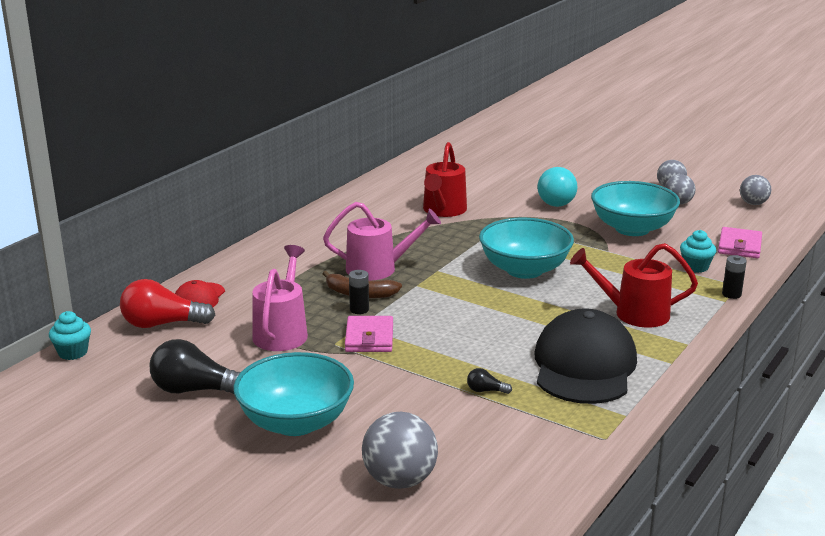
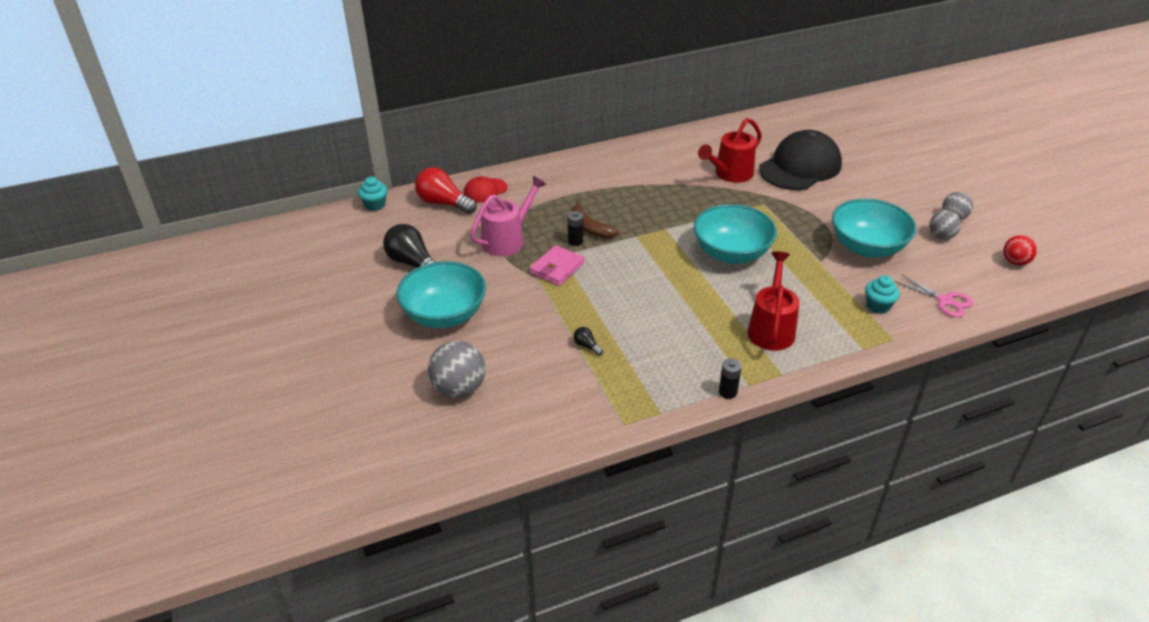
camera: 35 degrees right, 15 degrees up
(379, 268) = (625, 211): pink watering can -> none
(555, 200) = (833, 195): turquoise light bulb -> none
(584, 366) = (679, 357): black cap -> black cap (800, 167)
(633, 313) = (771, 328): red watering can -> red watering can turned 60 degrees clockwise
(731, 294) = (877, 345): black battery -> black battery (727, 392)
(739, 246) = (945, 301): pink wallet -> pink scissors
(753, 203) = (1015, 262): grey ball -> red ball

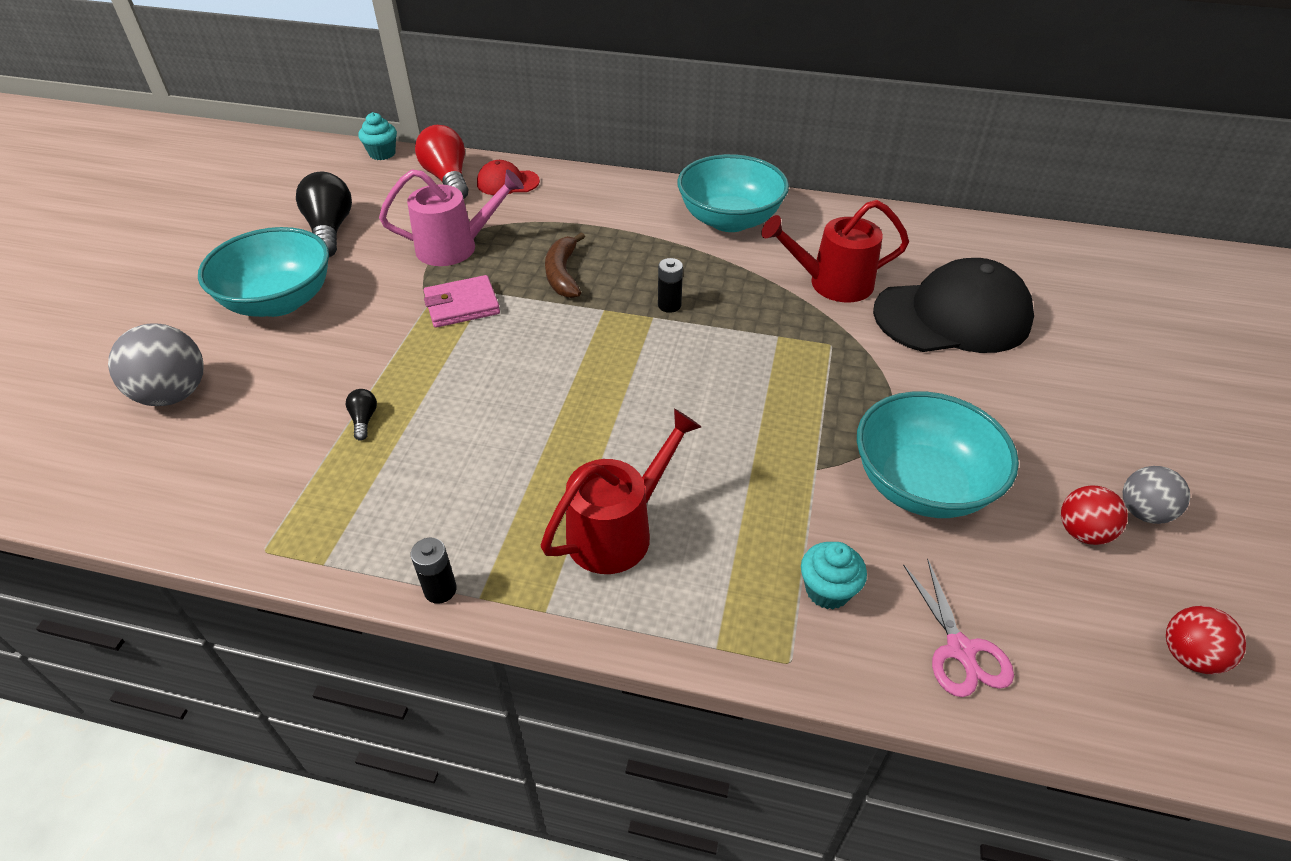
camera: 35 degrees right, 5 degrees up
(575, 241) = (525, 283): black battery -> black battery (669, 305)
(731, 253) = (699, 391): turquoise bowl -> turquoise bowl (729, 220)
(941, 236) = (1082, 532): grey ball -> red ball

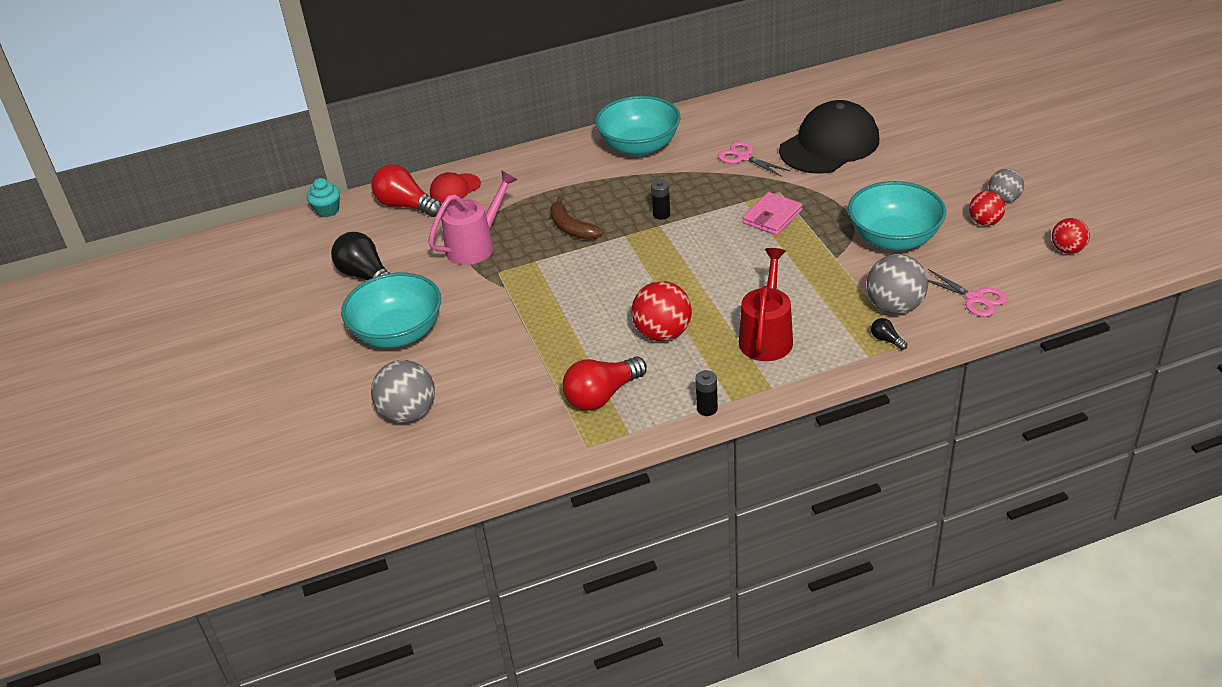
camera: 30 degrees left, 5 degrees down
(358, 493) = (602, 395): none -> red light bulb
(364, 420) = (554, 363): black light bulb -> black light bulb (886, 340)
(462, 305) = (529, 276): pink wallet -> pink wallet (772, 217)
(509, 452) = (662, 333): none -> red ball
(827, 590) = (895, 307): turquoise cupcake -> grey ball
(831, 284) = (744, 157): red watering can -> pink scissors

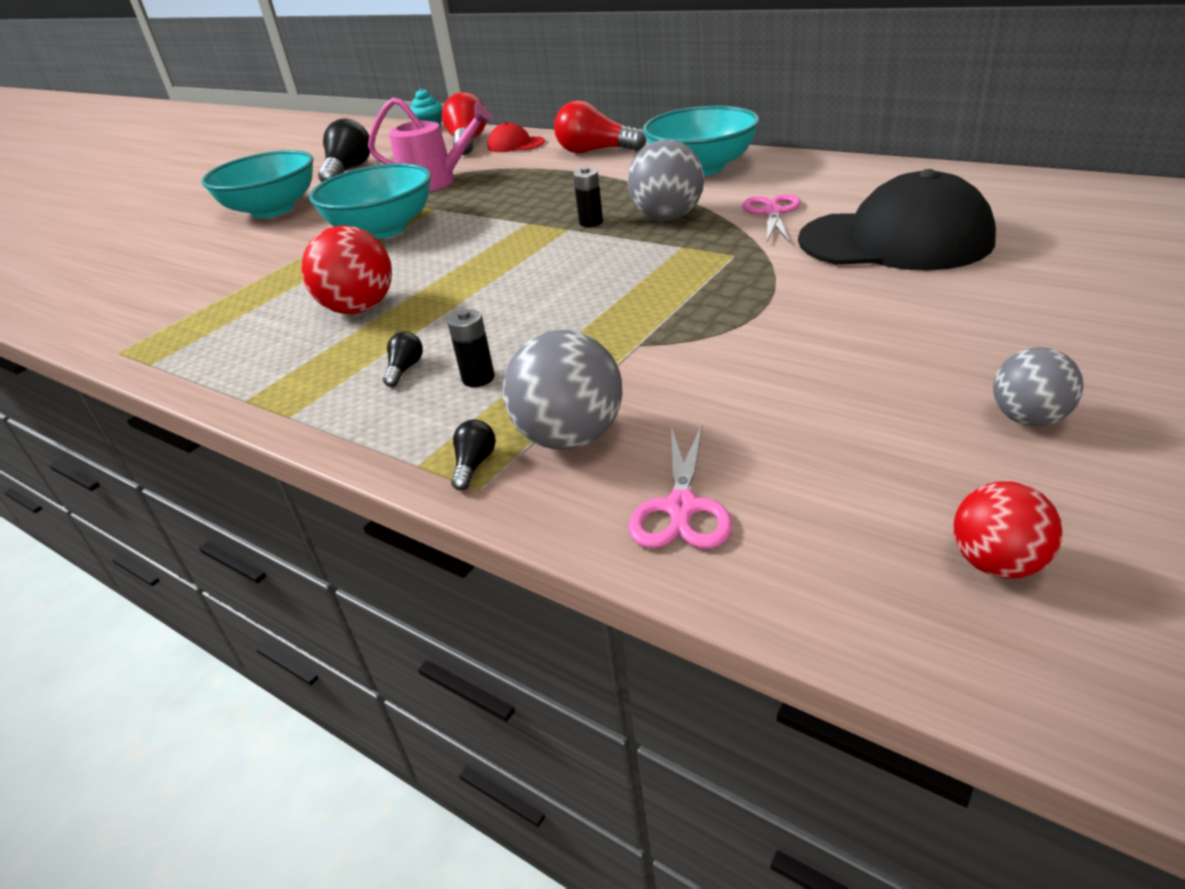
camera: 55 degrees right, 5 degrees down
(408, 413) = (149, 258): grey ball -> grey ball (667, 217)
(571, 228) = (511, 200): brown banana -> none
(602, 395) = (218, 324): red light bulb -> red light bulb (595, 151)
(707, 409) = (219, 391): black battery -> black battery (478, 378)
(766, 336) = (405, 369): red watering can -> black light bulb
(772, 217) = (673, 272): pink wallet -> none
(894, 239) = (748, 367): turquoise bowl -> turquoise bowl (383, 229)
(985, 222) = (925, 427): red ball -> none

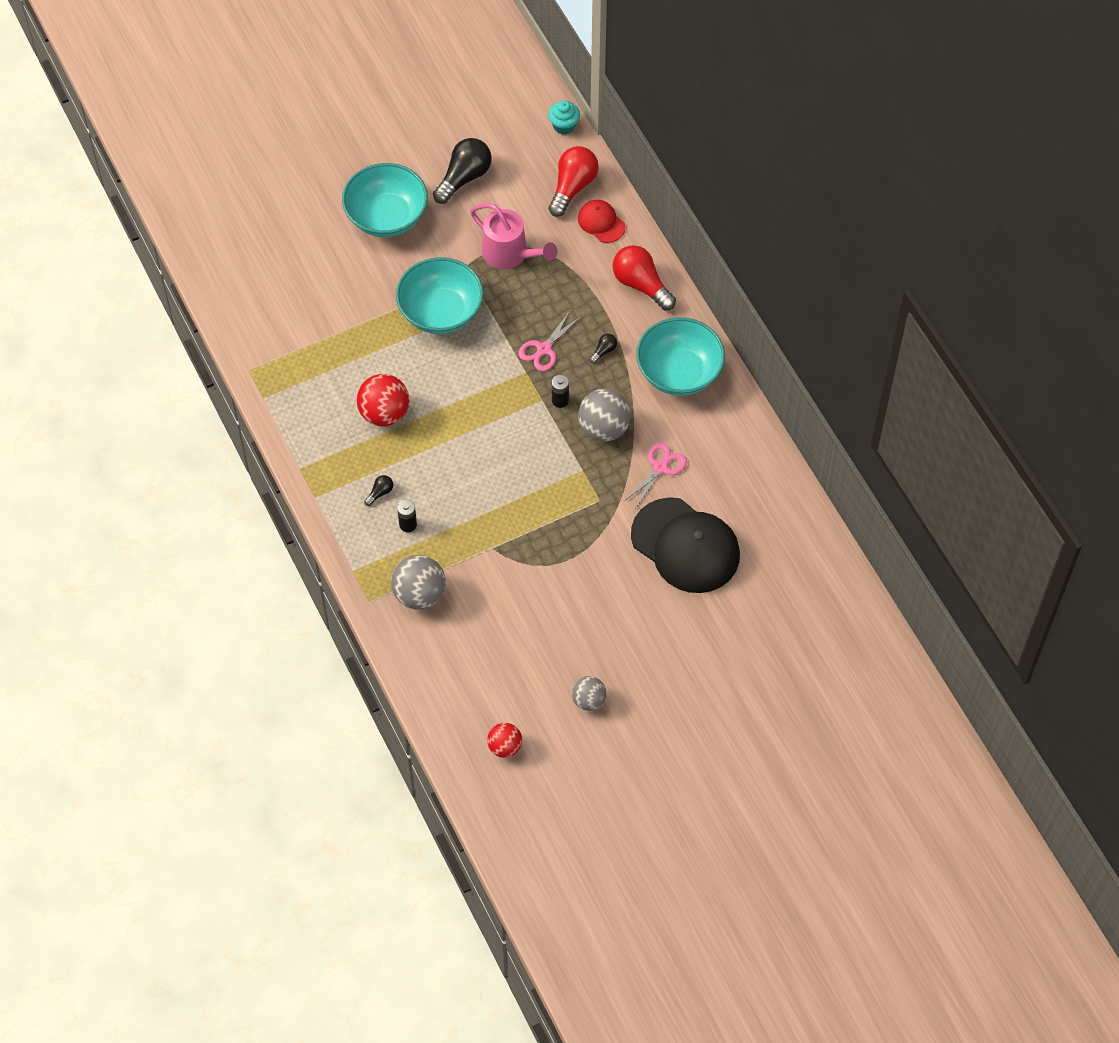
camera: 25 degrees right, 25 degrees up
(474, 465) = (374, 585): black light bulb -> black light bulb (604, 351)
(681, 508) = (431, 660): pink scissors -> pink scissors (544, 349)

